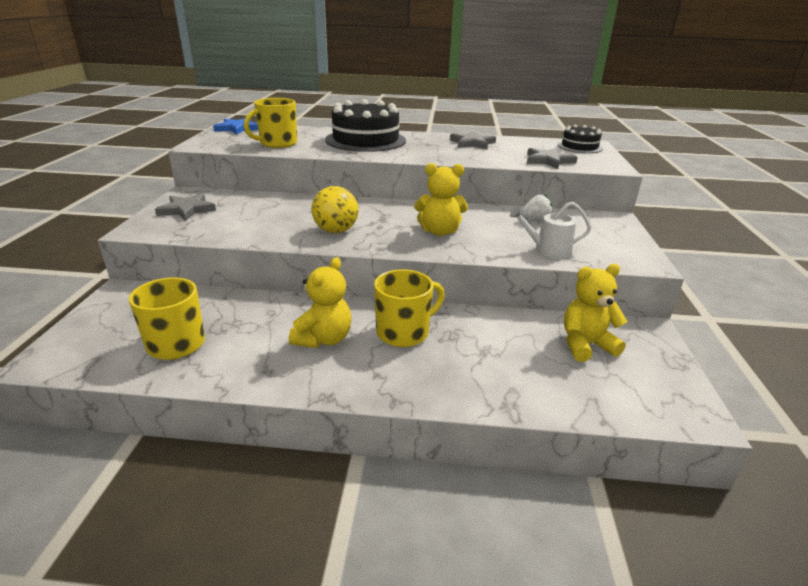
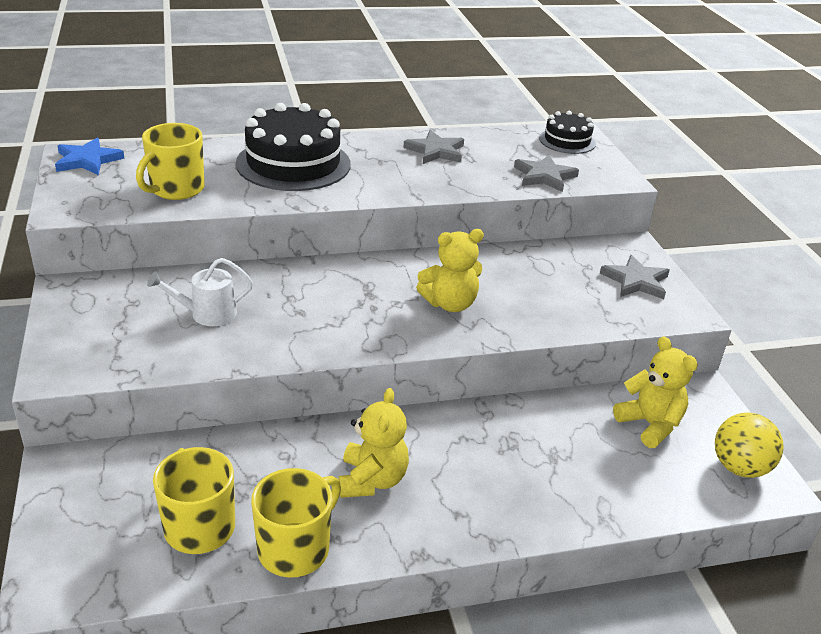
camera: 20 degrees left, 5 degrees up
(187, 209) = (95, 321): grey star -> grey star (635, 281)
(336, 231) = (324, 325): yellow ball -> yellow ball (739, 467)
(404, 332) = (456, 450): yellow mug -> yellow mug (295, 549)
(535, 220) = (549, 264): white strawberry -> none
(548, 250) = (583, 312): white watering can -> white watering can (207, 314)
(585, 345) = (650, 424): yellow teddy bear -> yellow teddy bear turned 90 degrees clockwise

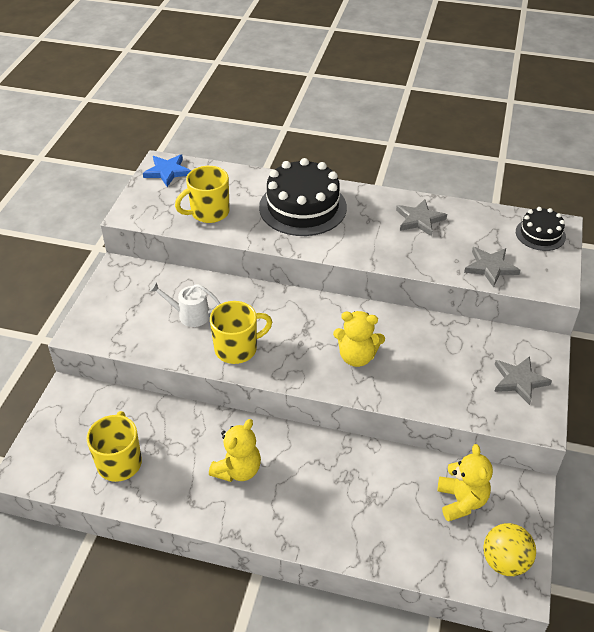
camera: 30 degrees right, 10 degrees up
(295, 549) = (164, 499): yellow mug -> yellow mug (237, 349)

